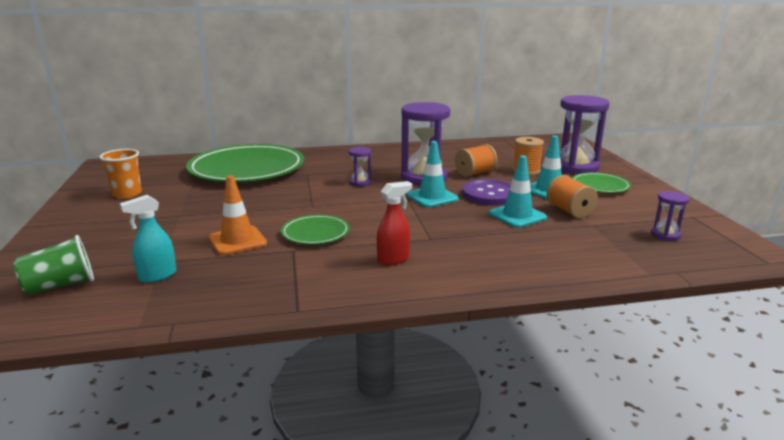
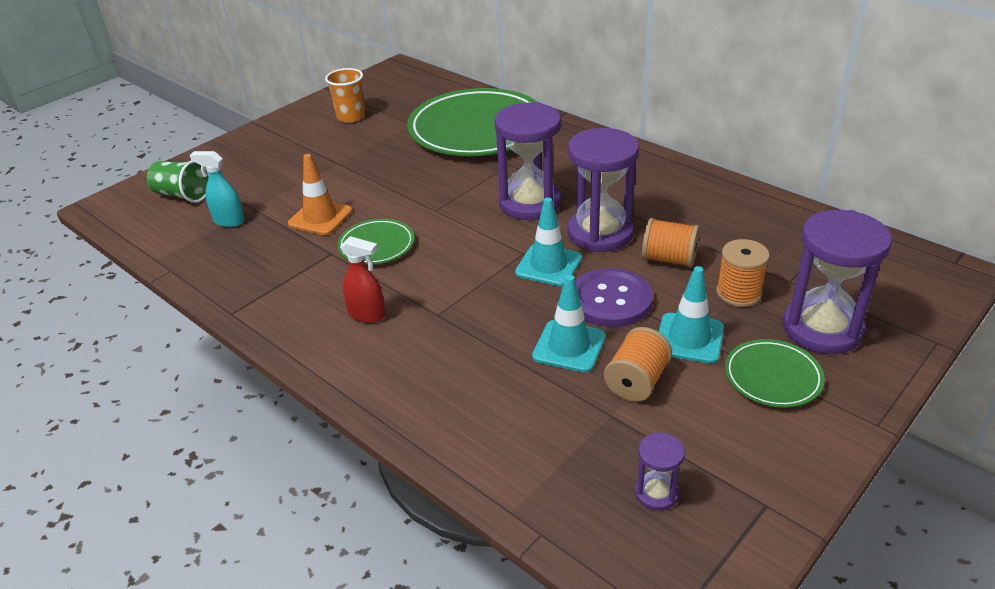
camera: 55 degrees right, 15 degrees up
(360, 182) = (530, 203): purple hourglass -> purple hourglass, size x2.14

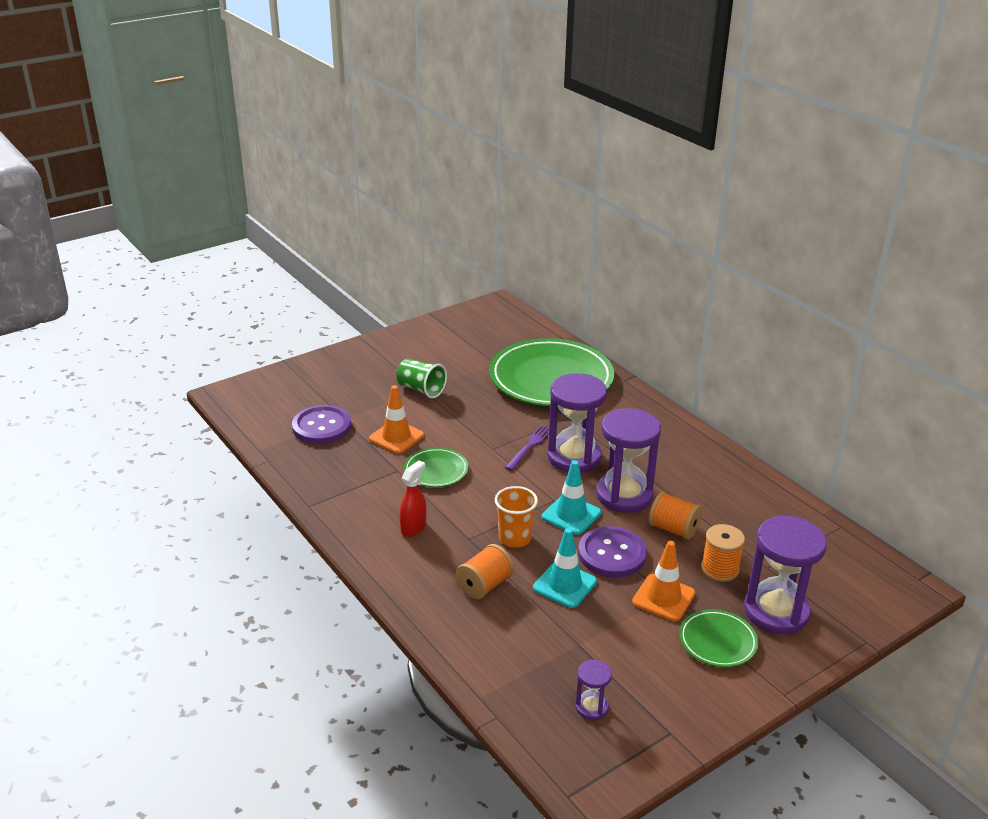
camera: 10 degrees right, 5 degrees down
(183, 195) = (289, 396): green cup -> green cup (421, 389)
(228, 221) = (322, 426): turquoise spray bottle -> purple button
(351, 117) = (444, 346): orange cup -> orange cup (515, 538)
(367, 315) = (413, 528): red spray bottle -> red spray bottle turned 90 degrees counterclockwise
(476, 200) = (530, 446): none -> purple fork
(636, 381) = (608, 623): orange spool -> orange spool (484, 585)
(689, 338) = (663, 598): turquoise traffic cone -> orange traffic cone

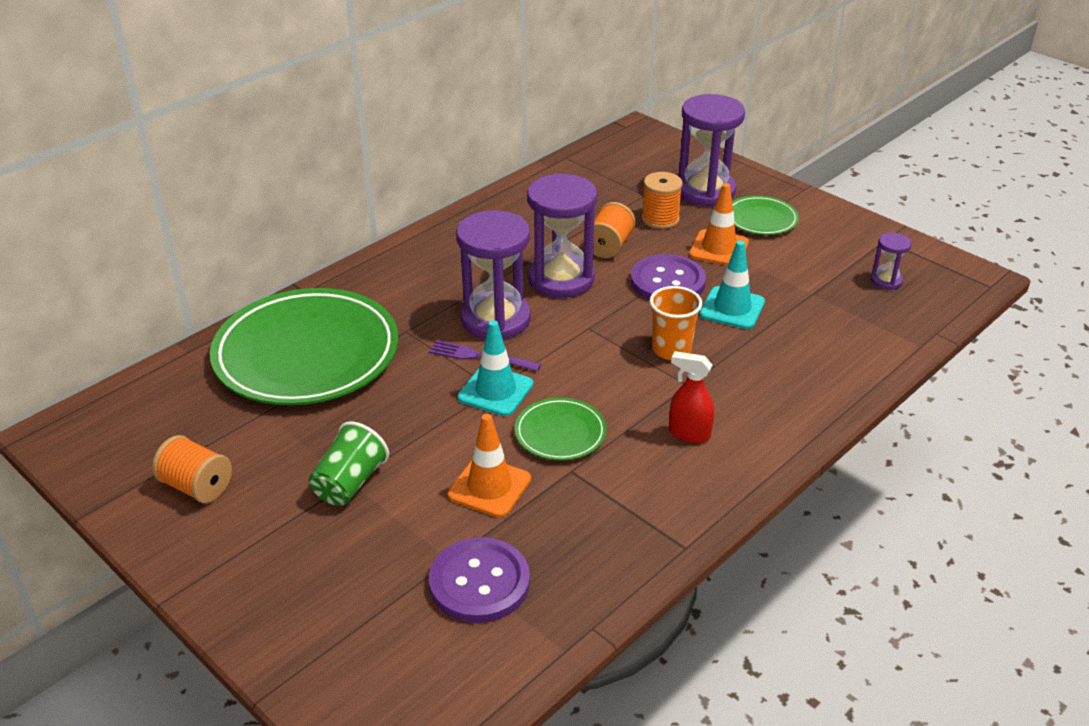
camera: 100 degrees left, 5 degrees up
(484, 585) = (762, 362): orange spool -> orange spool (197, 487)
(571, 515) = (612, 313): turquoise traffic cone -> turquoise traffic cone (495, 391)

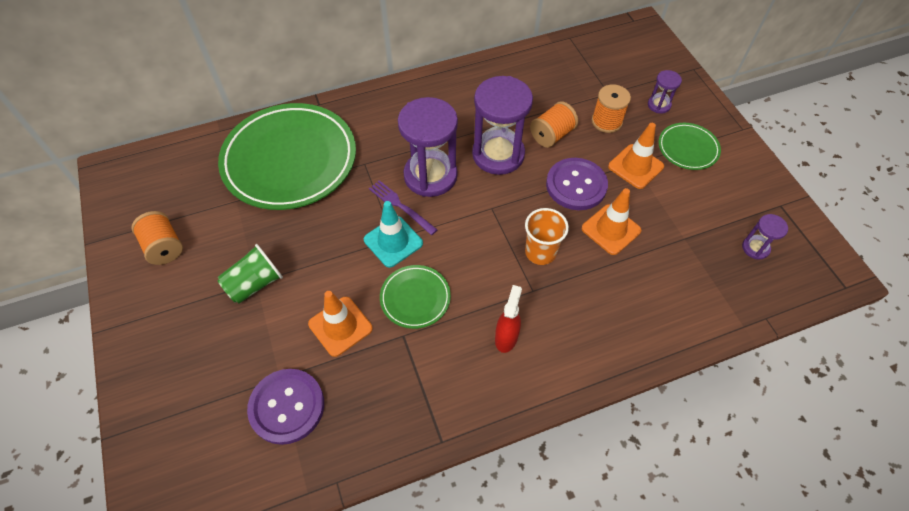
camera: 25 degrees right, 20 degrees up
(688, 434) = (506, 337): red spray bottle -> red spray bottle turned 60 degrees clockwise
(705, 191) = (659, 105): purple hourglass -> purple hourglass, size x0.47
(732, 308) = (611, 229): turquoise traffic cone -> orange traffic cone

